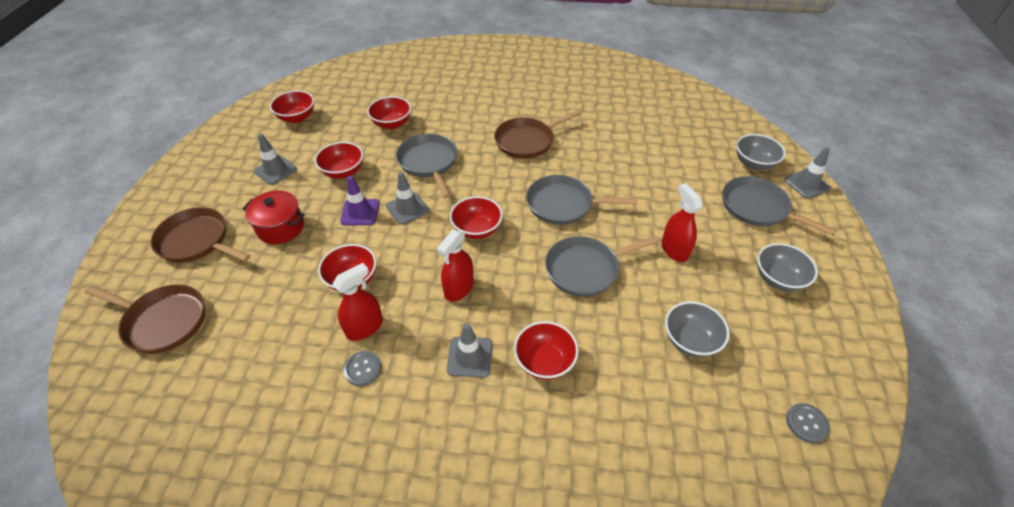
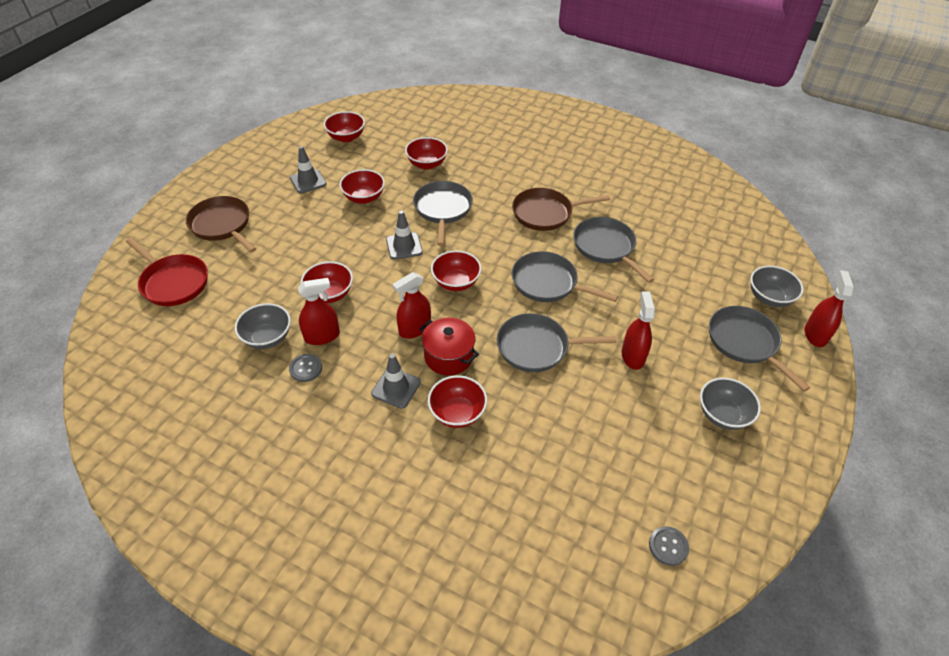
camera: 20 degrees right, 0 degrees up
(163, 321) = (173, 282): brown pan -> red pan
(281, 228) = (291, 233): red pot -> red pot (448, 356)
(360, 212) = (362, 238): purple traffic cone -> none
(597, 157) = (606, 247): none -> grey pan
(690, 340) = (600, 440): grey bowl -> grey bowl (267, 338)
(806, 184) = (815, 334): grey traffic cone -> red spray bottle

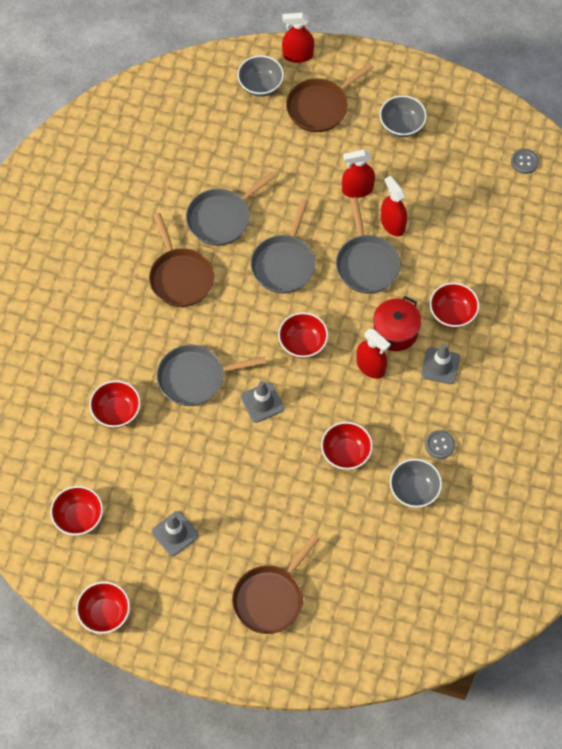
camera: 100 degrees left, 15 degrees up
(173, 282) = (367, 610): red pan -> none
(322, 336) = (400, 443): red spray bottle -> red spray bottle (392, 224)
(364, 198) = (192, 463): red bowl -> red bowl (105, 613)
(745, 342) = (320, 107): grey pan -> brown pan

